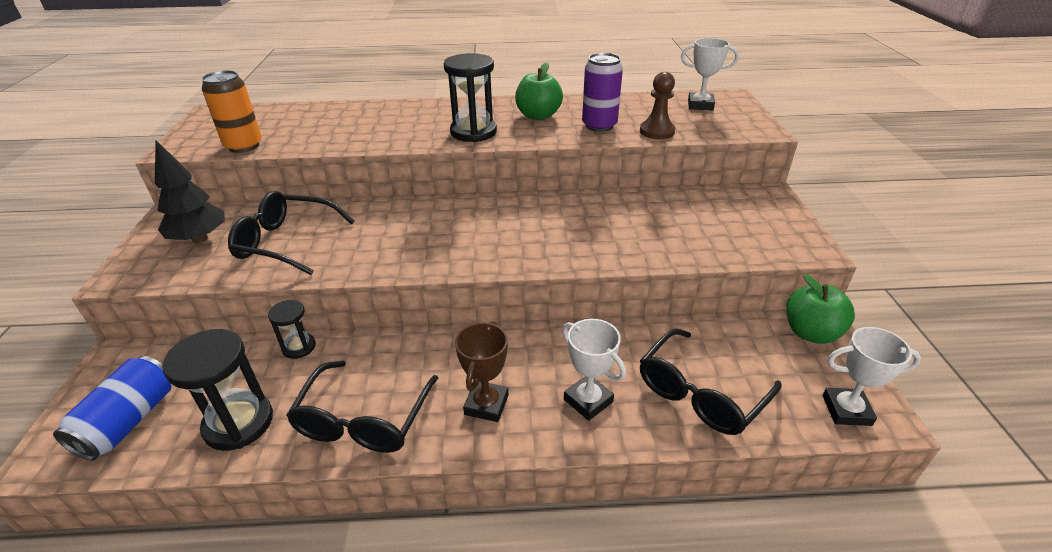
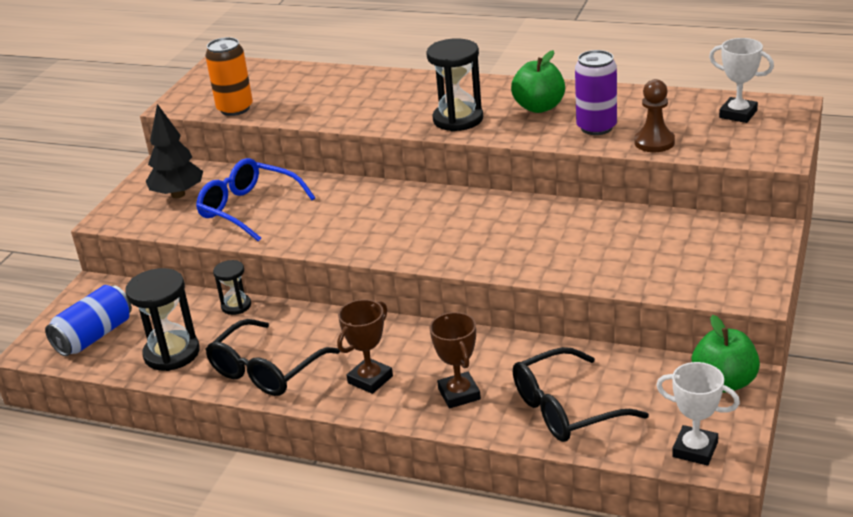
camera: 25 degrees right, 5 degrees down
(286, 242) = (248, 209): black glasses -> blue glasses
(588, 400) = (459, 394): white trophy -> brown trophy

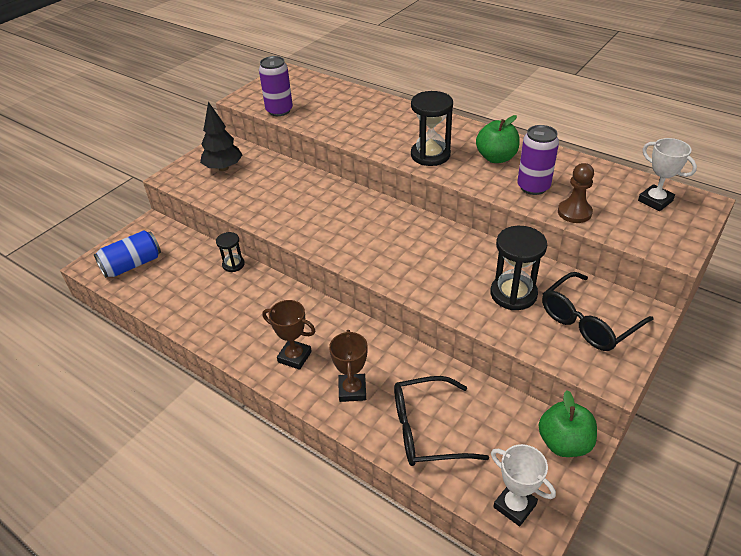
camera: 15 degrees right, 10 degrees up
(172, 353) = (173, 294): black hourglass -> black hourglass (513, 294)
(235, 109) = (279, 110): orange can -> purple can
(248, 209) = (263, 191): blue glasses -> none
(266, 370) = (227, 327): black glasses -> black glasses (588, 321)
(370, 379) = (294, 357): brown trophy -> brown trophy turned 60 degrees clockwise

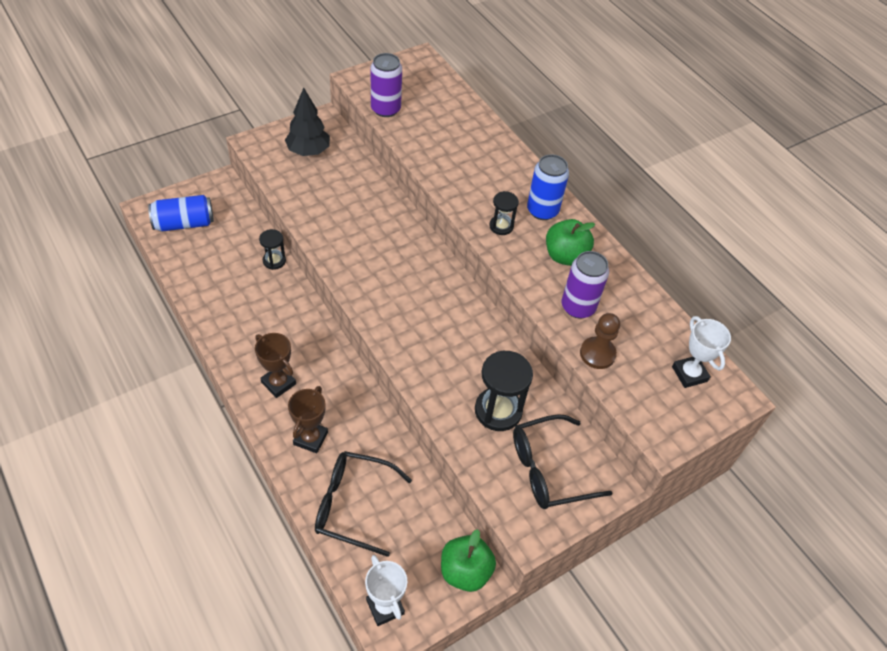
camera: 15 degrees right, 10 degrees up
(430, 155) = (501, 226): black hourglass -> black hourglass, size x0.56
(455, 135) = (542, 210): none -> blue can

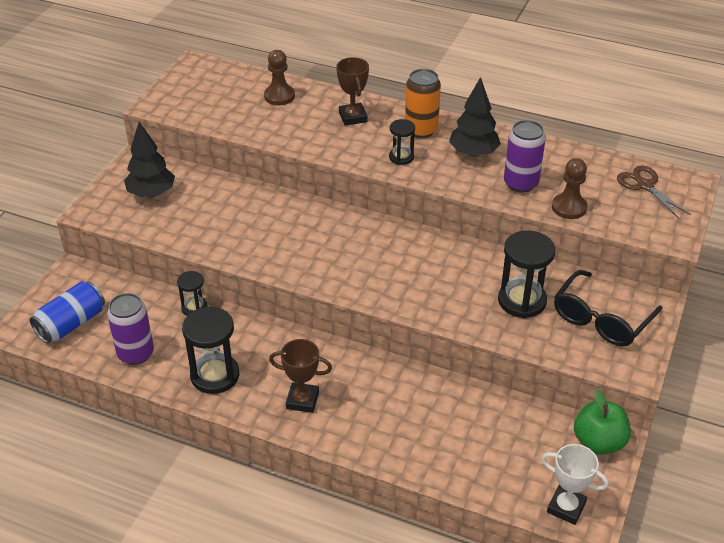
camera: 30 degrees left, 10 degrees down
(238, 323) = (215, 375): none -> black hourglass
(310, 438) = (376, 425): brown trophy -> brown trophy (353, 117)
(352, 505) = (463, 452): black glasses -> none
(385, 109) = (207, 117): purple can -> purple can (136, 354)
(458, 119) = (279, 96): none -> brown pawn
(542, 210) = (421, 130): blue can -> orange can
(565, 256) = (473, 153): green apple -> black tree
(689, 374) = (645, 185): white trophy -> brown scissors

